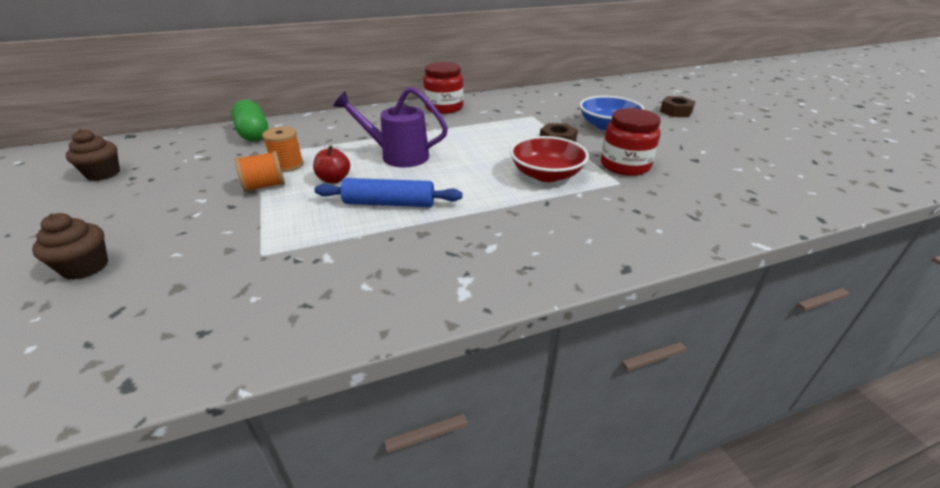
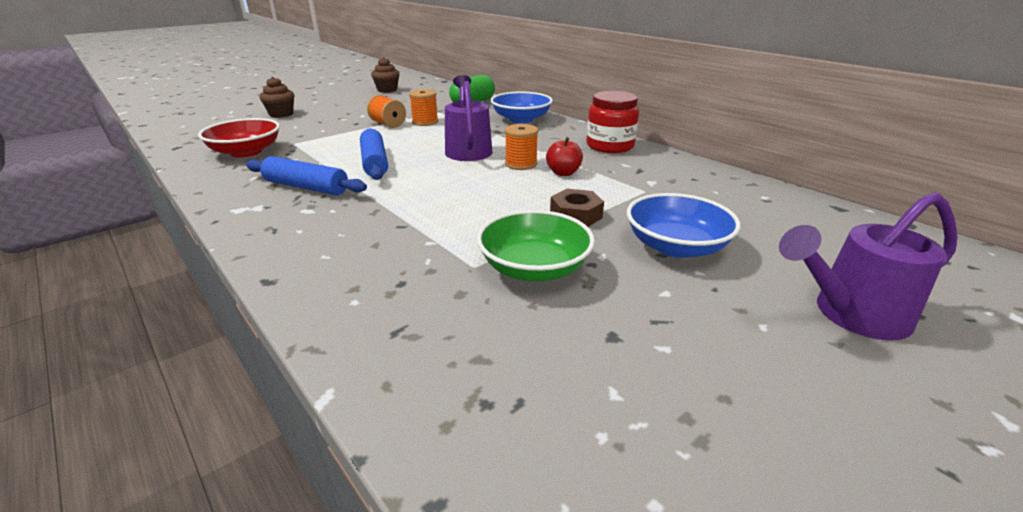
camera: 70 degrees right, 5 degrees down
(334, 179) = (408, 139): red apple -> red apple (563, 173)
(341, 123) = (521, 119): none -> blue bowl
(428, 247) = (306, 187): none -> blue rolling pin
(454, 141) = (521, 164): none -> orange spool
(546, 174) = (470, 218): red bowl -> red bowl (246, 152)
(625, 165) = (534, 268): red jar -> green bowl
(676, 112) = (851, 314): brown nut -> purple watering can

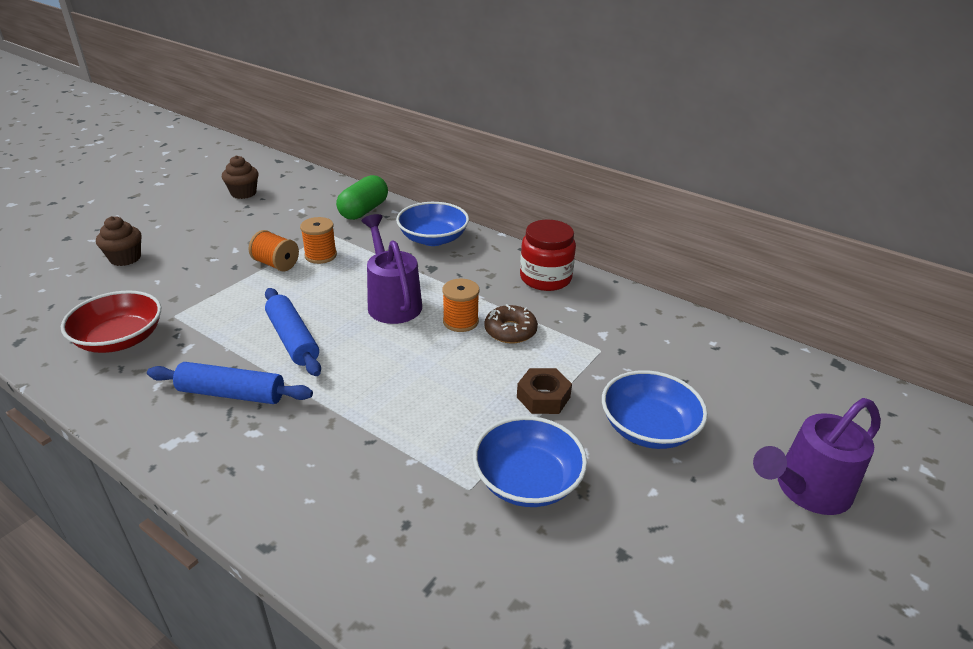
camera: 15 degrees left, 5 degrees up
(534, 268) = (527, 480): green bowl -> blue bowl
(563, 173) = (510, 331): red apple -> brown donut

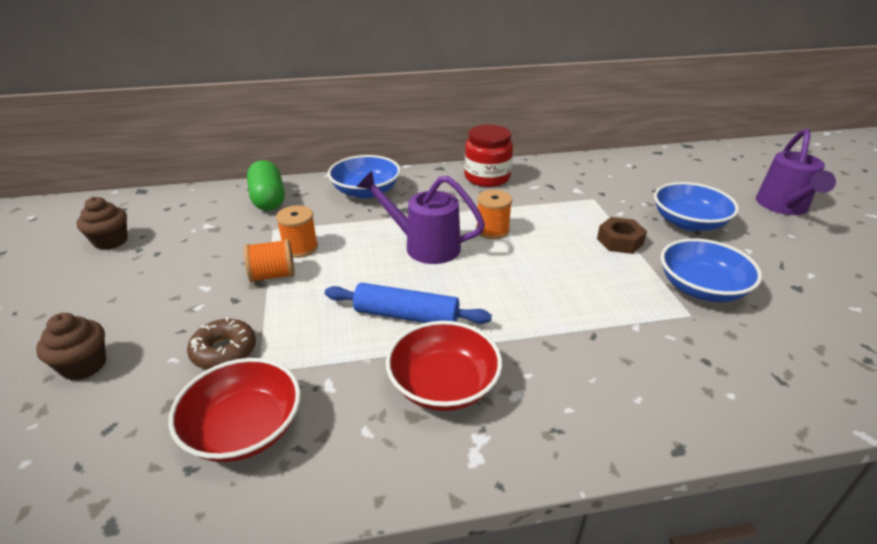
camera: 45 degrees left, 0 degrees up
(231, 394) = (443, 385): blue rolling pin -> red bowl
(510, 331) = (530, 218): brown donut -> brown donut (224, 351)

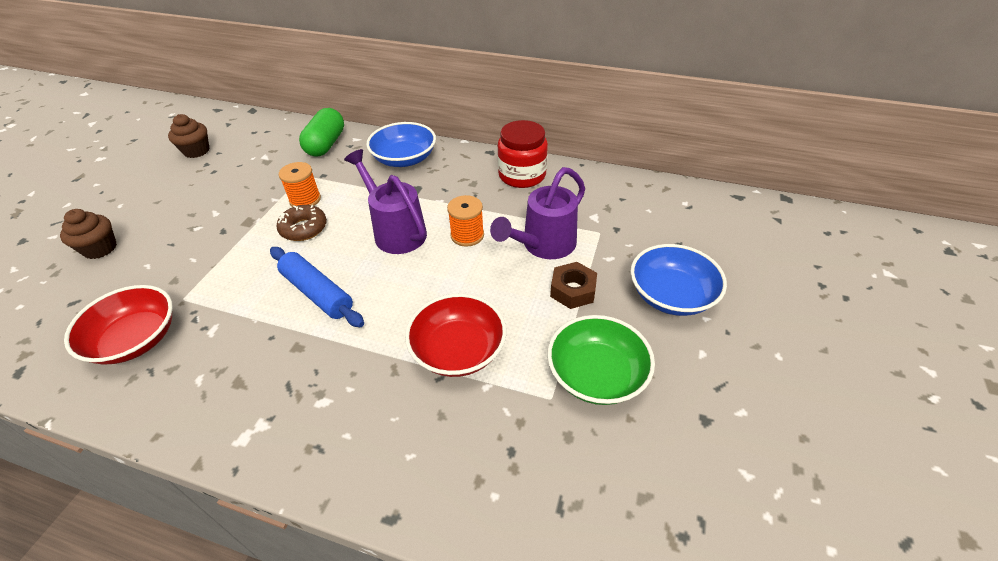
camera: 30 degrees right, 10 degrees up
(224, 351) = (179, 272): brown donut -> brown donut (304, 228)
(273, 275) = (264, 218): orange spool -> none
(443, 385) = (282, 367): red bowl -> red bowl (458, 350)
(701, 288) = (596, 375): blue bowl -> green bowl
(783, 207) = (814, 316): purple watering can -> purple watering can (543, 245)

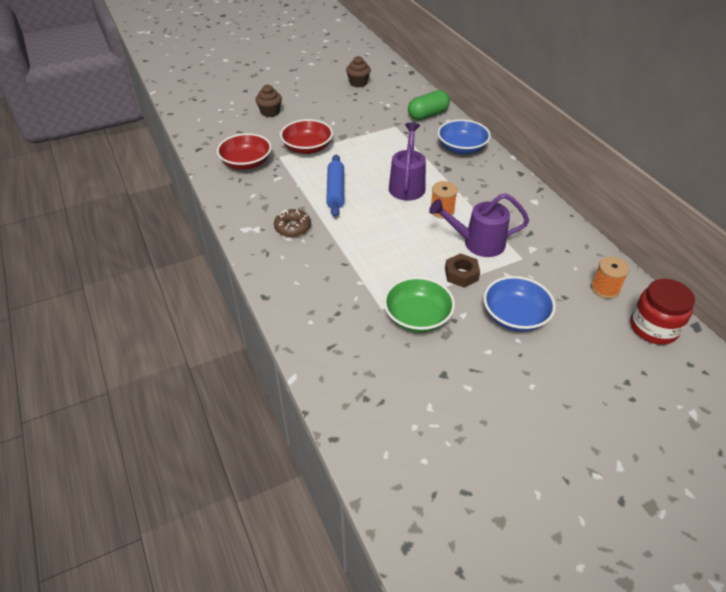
camera: 45 degrees right, 0 degrees up
(304, 228) = (364, 155): brown donut -> brown donut (292, 227)
(305, 199) = (381, 141): orange spool -> orange spool (605, 288)
(458, 350) = (367, 259): red bowl -> red bowl (307, 148)
(522, 175) = (521, 198): red jar -> red jar (653, 328)

